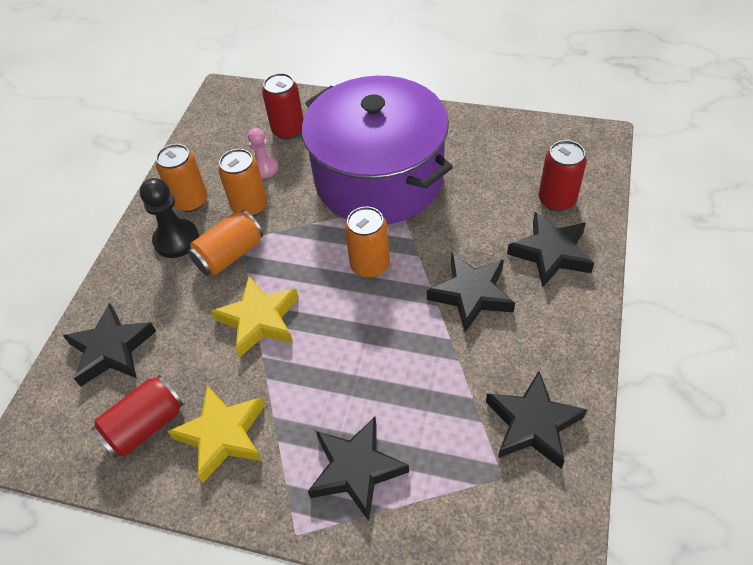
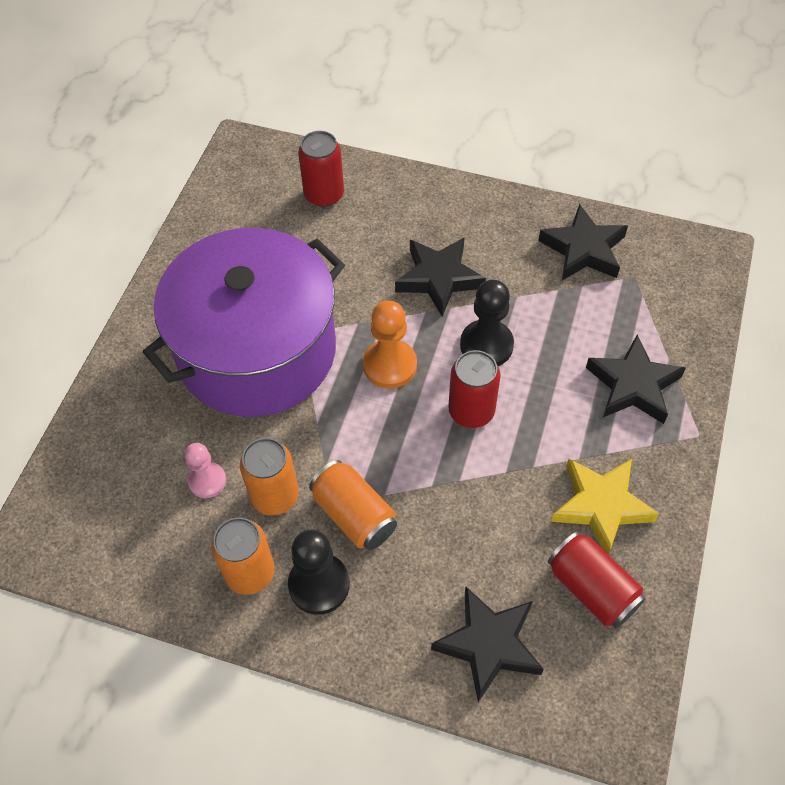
camera: 90 degrees left, 5 degrees up
(259, 320) = (456, 476): yellow star -> none
(288, 130) = (139, 453): red can -> red can (471, 411)
(370, 265) = (390, 365): orange can -> orange pawn
(397, 336) = (486, 345): none -> black pawn
(551, 253) = (394, 209): black star -> none

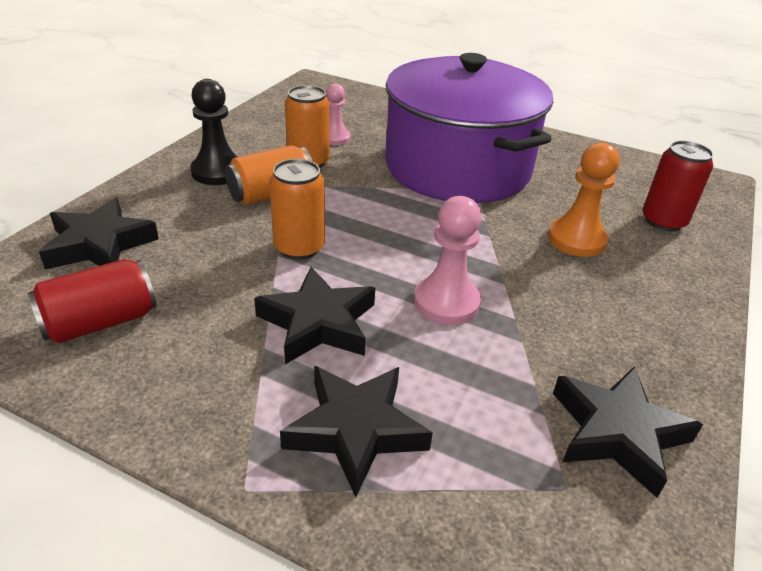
camera: 95 degrees right, 20 degrees down
(250, 573) = (247, 147): orange can -> orange can (299, 247)
(390, 365) = (429, 233): orange pawn -> orange pawn (576, 239)
(439, 278) = (549, 282): black star -> black star (318, 323)
(471, 411) = (358, 276): red can -> none
(486, 345) = (446, 302): black pawn -> pink pawn
(601, 506) = (192, 352): yellow star -> none

